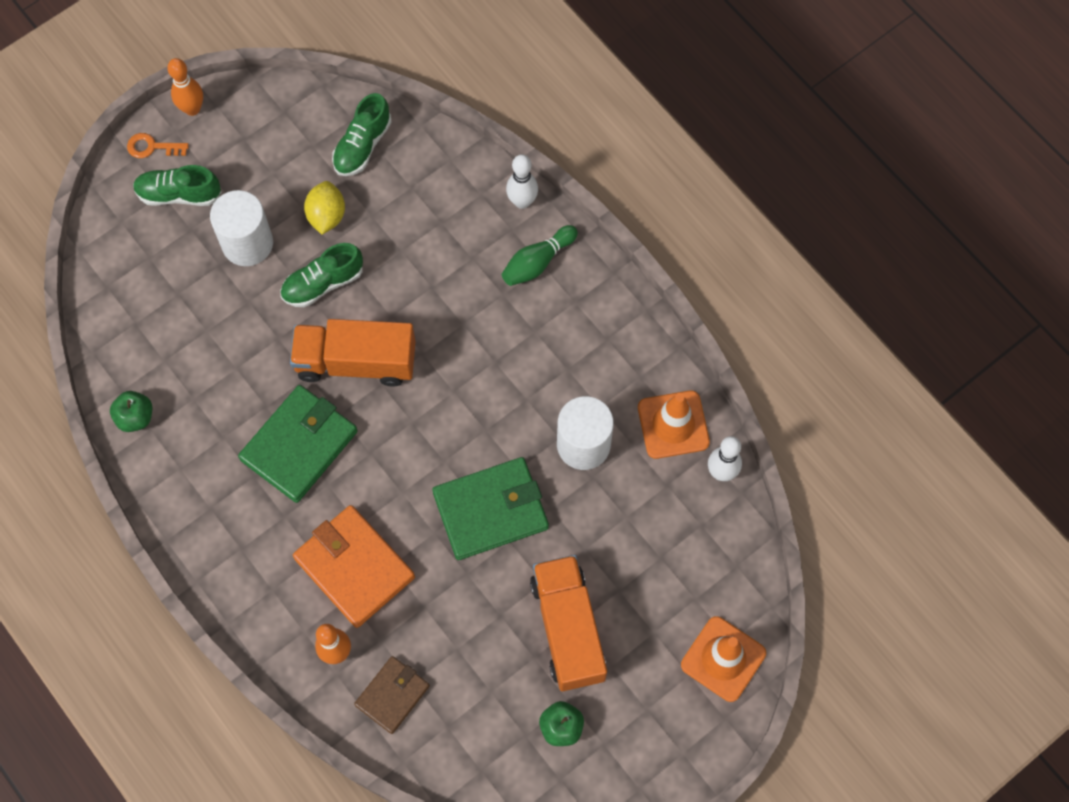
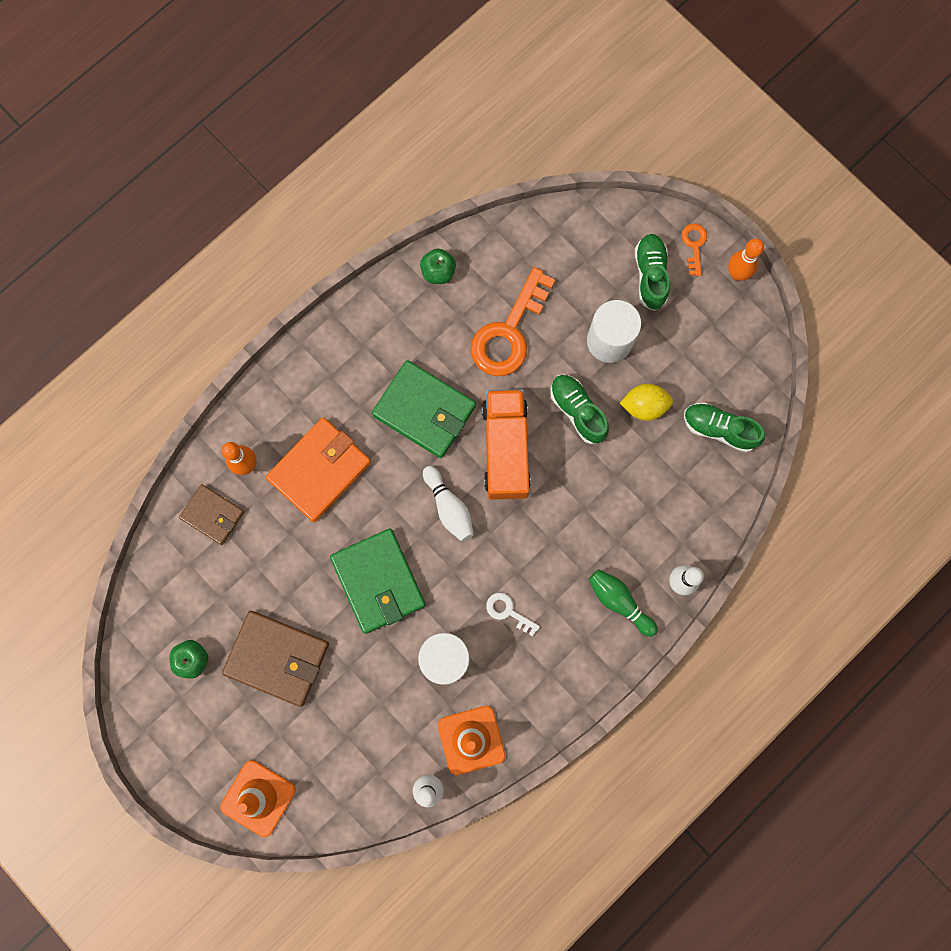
camera: 85 degrees right, 10 degrees up
(220, 346) = (509, 332): none -> orange key
(414, 427) = (449, 507): none -> white bowling pin
(538, 375) = (508, 612): none -> white key
(568, 629) = (277, 658): orange truck -> brown wallet

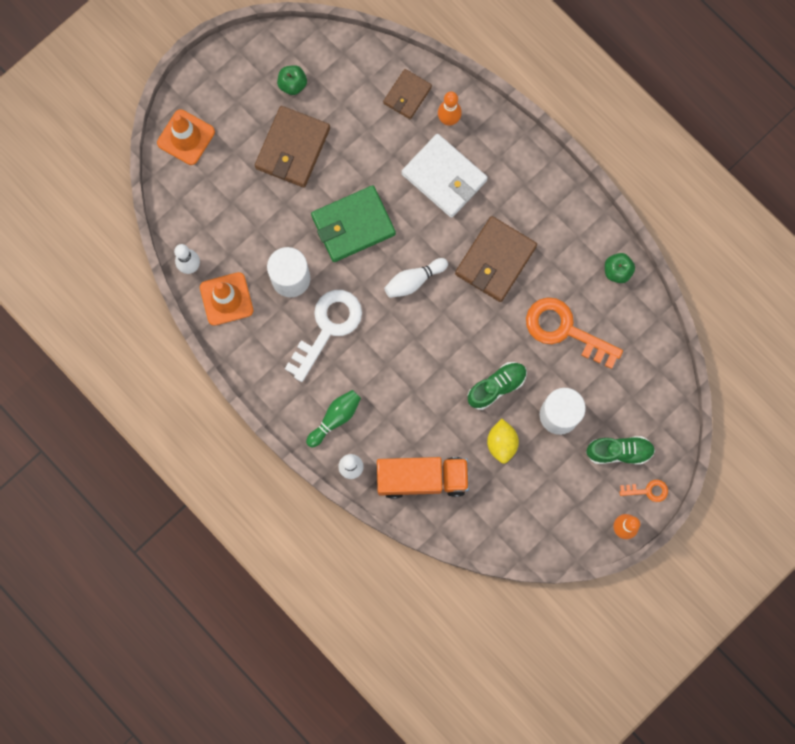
camera: 90 degrees right, 0 degrees up
(319, 470) = (444, 177): orange wallet -> white wallet
(424, 410) = (495, 260): green wallet -> brown wallet
(505, 449) = (463, 327): orange truck -> orange truck (422, 478)
(508, 612) = (328, 328): white key -> white key, size x2.15
(719, 429) = (482, 506): green shoe -> none

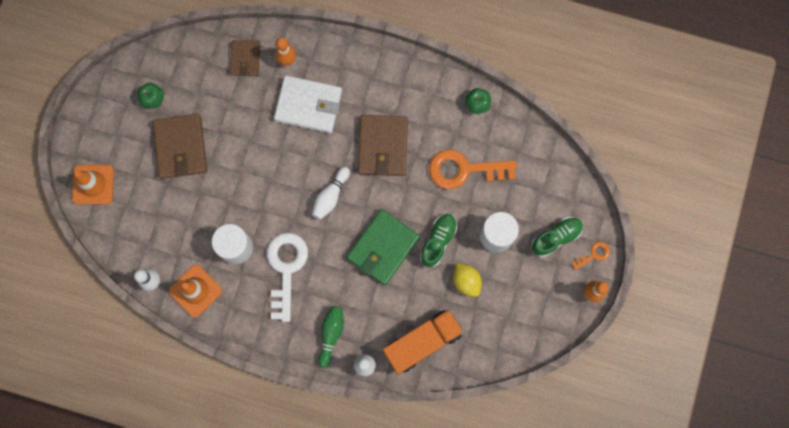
camera: 30 degrees left, 0 degrees up
(353, 225) = (260, 180): green wallet -> green wallet (383, 248)

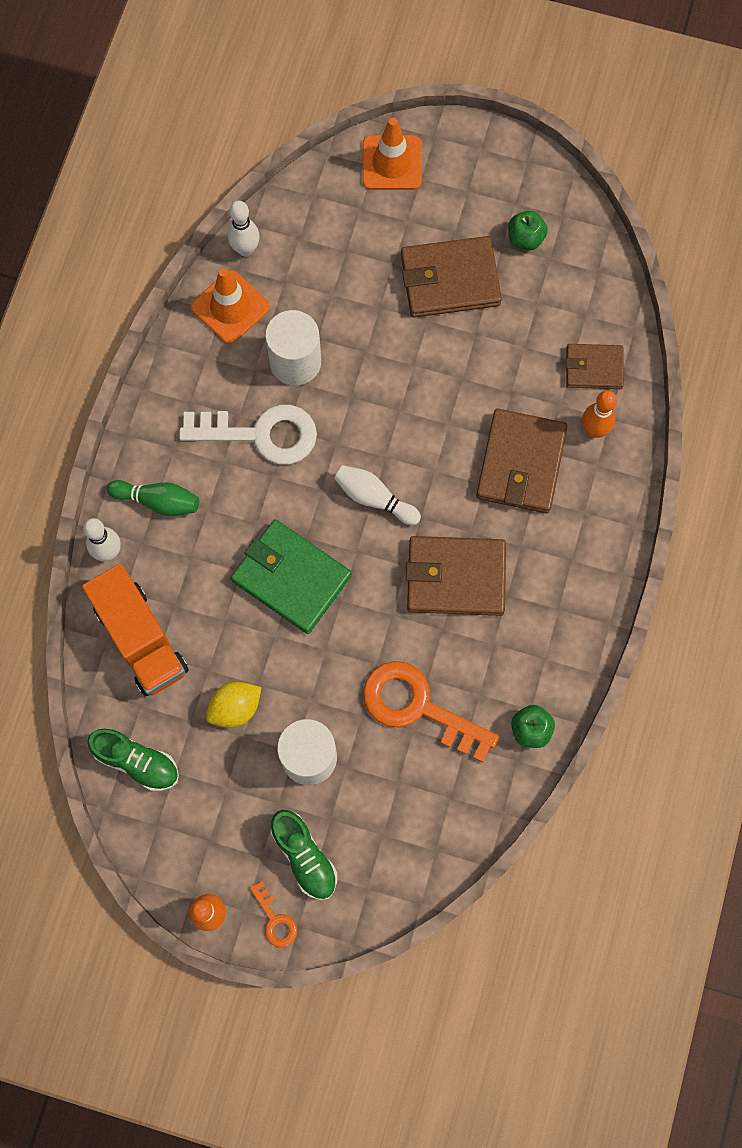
camera: 90 degrees right, 5 degrees down
(308, 105) = (521, 463): white wallet -> brown wallet
(438, 241) = (301, 664): green shoe -> green shoe (137, 762)
(464, 169) = (419, 707): orange key -> orange key turned 60 degrees counterclockwise

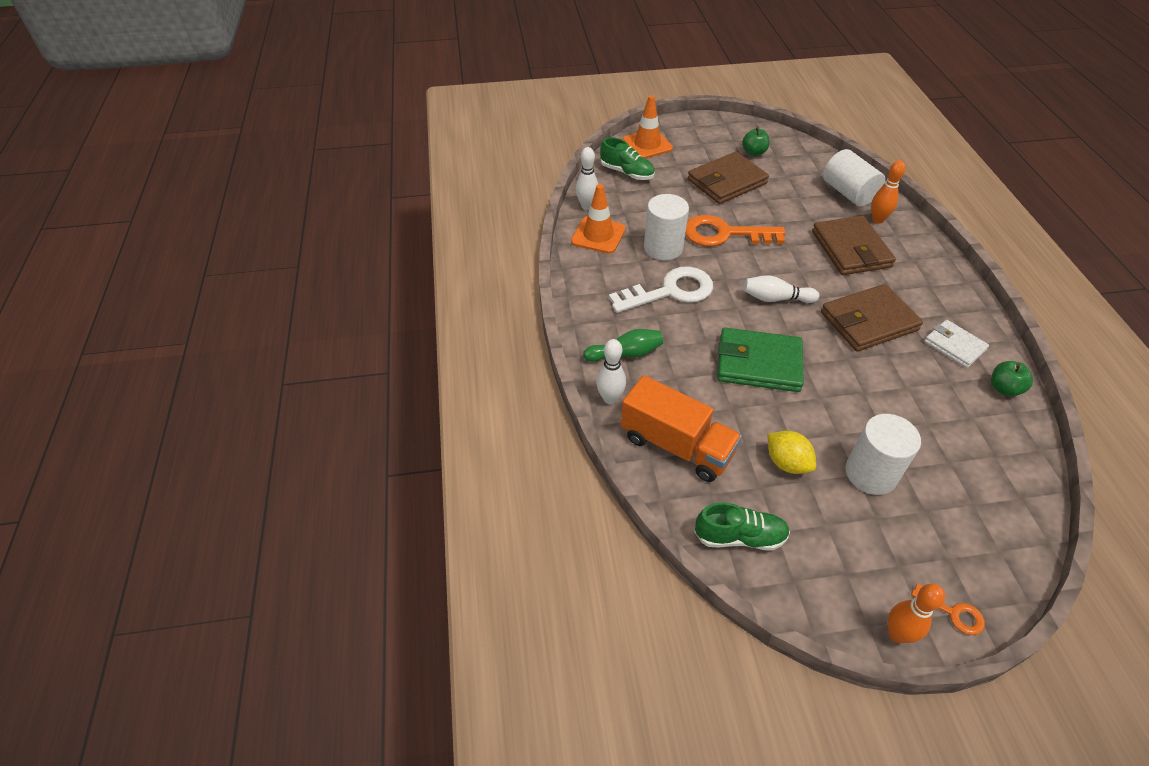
camera: 25 degrees left, 25 degrees down
(235, 708) = (787, 463): yellow lemon -> yellow lemon turned 75 degrees counterclockwise
(304, 856) = (931, 549): green shoe -> green shoe (627, 173)
(419, 707) = (917, 406): orange key -> orange key (724, 234)
(525, 653) = (954, 346): none -> white wallet
(594, 368) = (848, 193): brown wallet -> white cylinder

